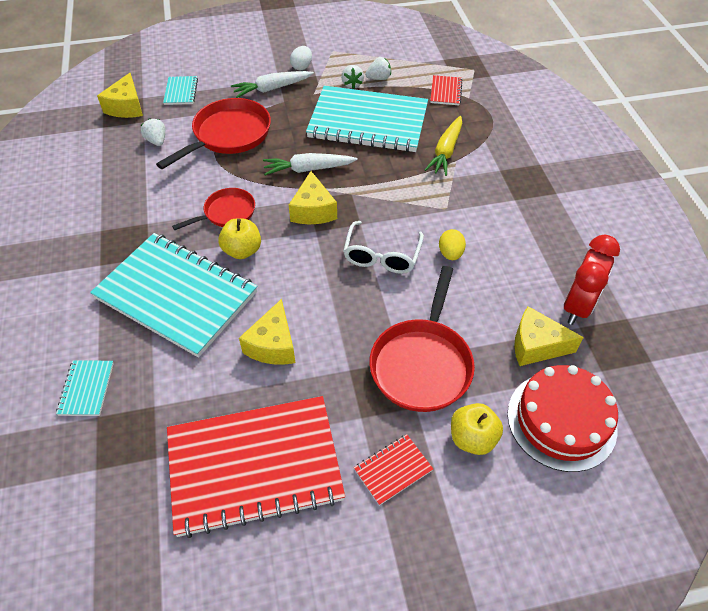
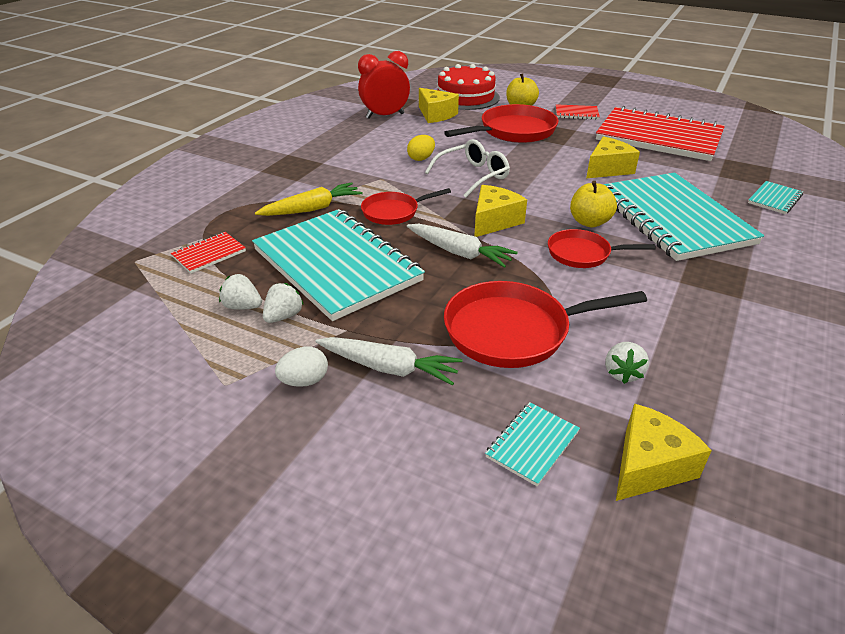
camera: 140 degrees left, 15 degrees down
(390, 179) = (394, 212): none -> red pan

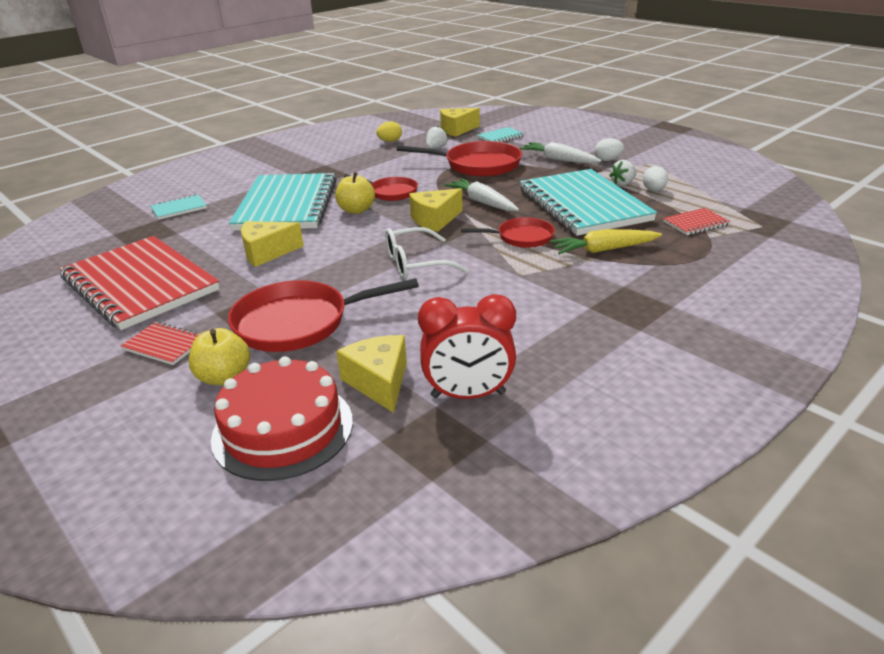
camera: 160 degrees left, 5 degrees down
(242, 306) = (653, 190): white strawberry -> white egg
(421, 158) = (459, 295): yellow egg -> yellow egg (390, 141)

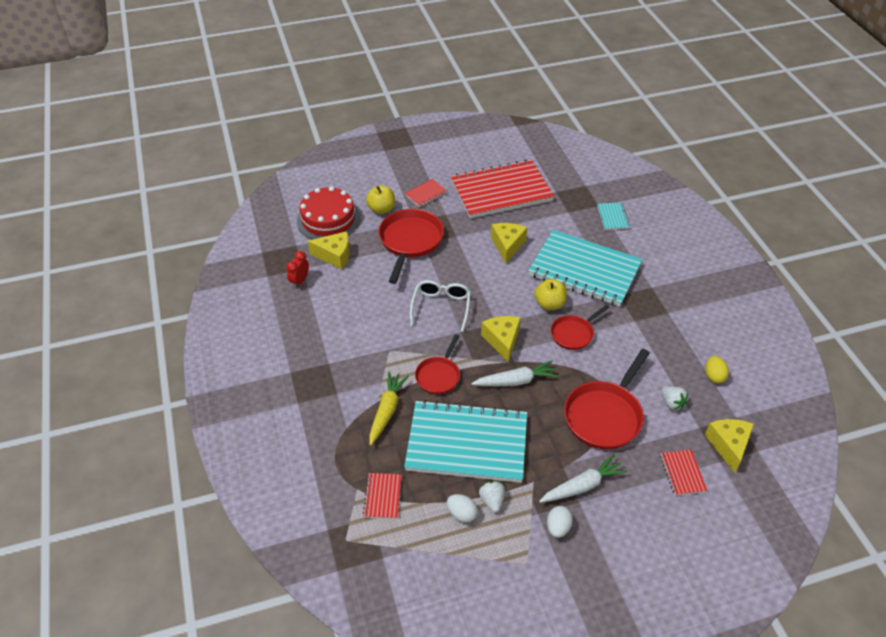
camera: 115 degrees right, 15 degrees up
(468, 395) = (299, 281): red clock -> red clock, size x0.58
(501, 137) = (682, 473): turquoise notebook -> red notebook

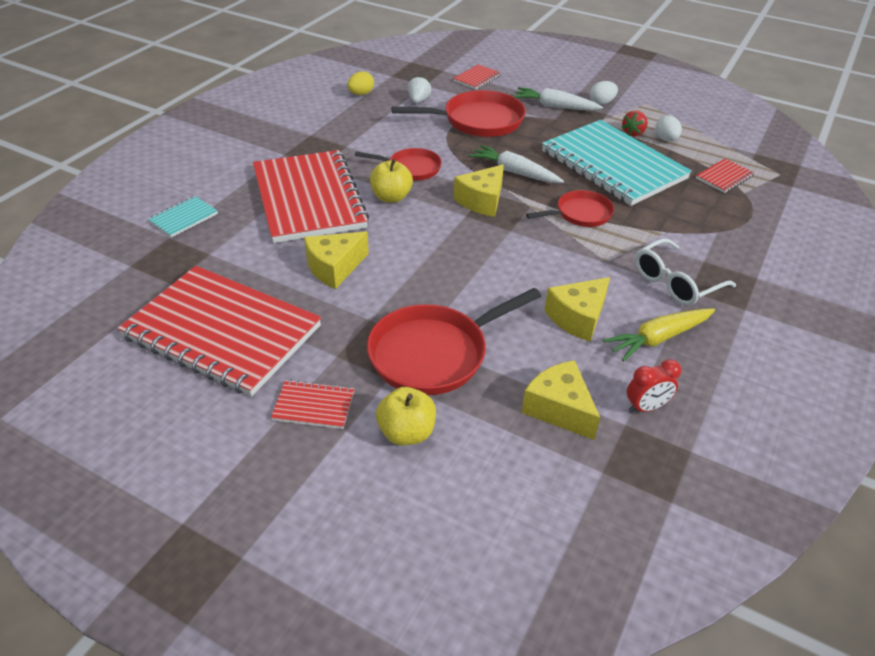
camera: 135 degrees left, 5 degrees down
(328, 219) = (507, 479): red cake -> none
(387, 410) = (663, 220): yellow carrot -> yellow carrot (658, 339)
(441, 307) = (500, 261): white glasses -> white glasses (675, 282)
(492, 501) = (633, 133): white strawberry -> red strawberry
(584, 270) = (308, 199): turquoise notebook -> red notebook
(728, 445) = (424, 71): yellow cheese -> yellow cheese (578, 318)

